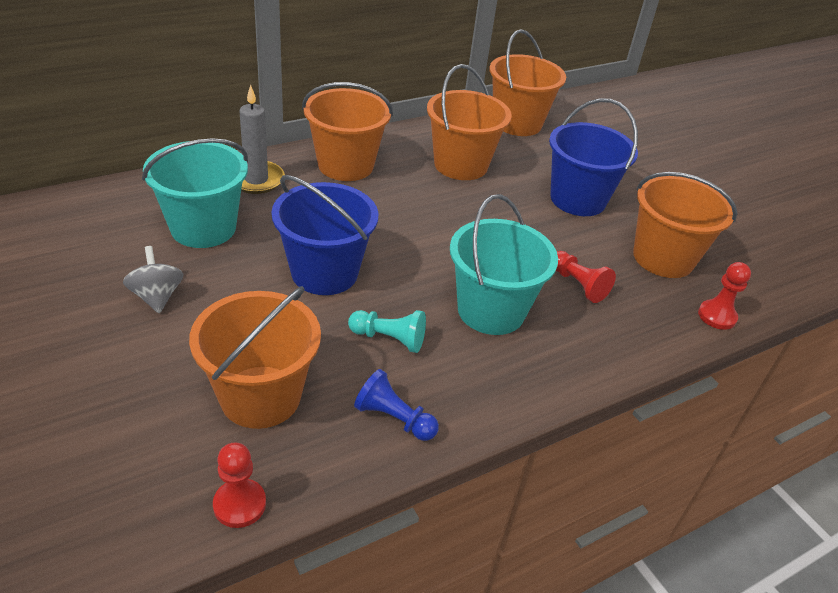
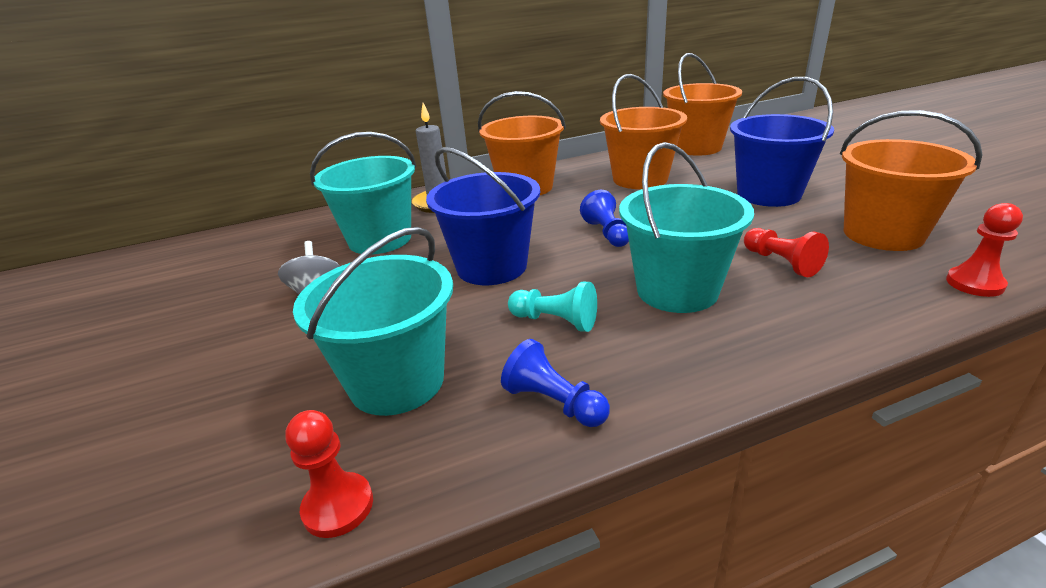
camera: 15 degrees right, 10 degrees down
(260, 396) = (397, 381): orange bucket -> turquoise bucket
(430, 238) = (607, 233): none -> blue pawn

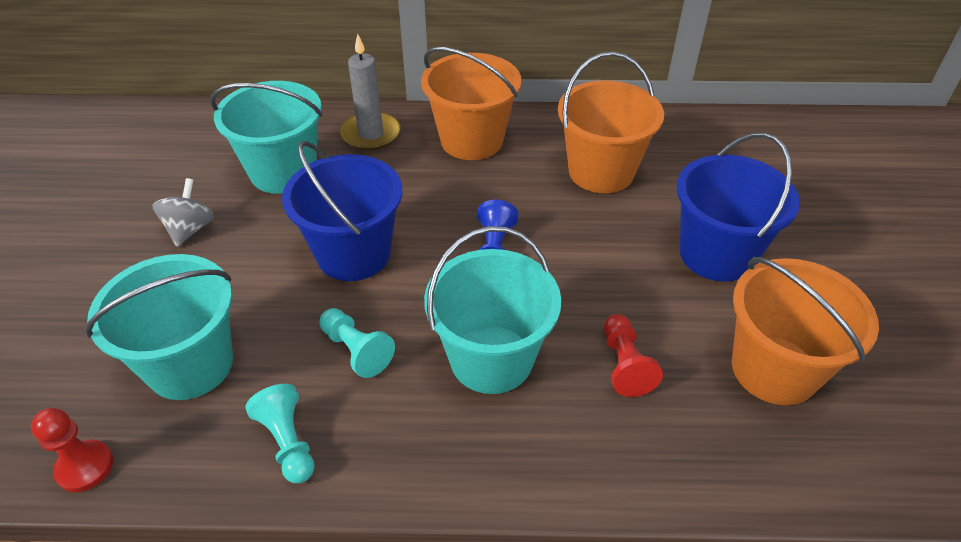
camera: 20 degrees right, 15 degrees up
(554, 402) = (288, 442): blue pawn -> turquoise pawn
(696, 147) = (715, 136): orange bucket -> none
(974, 283) = (789, 479): red pawn -> none

